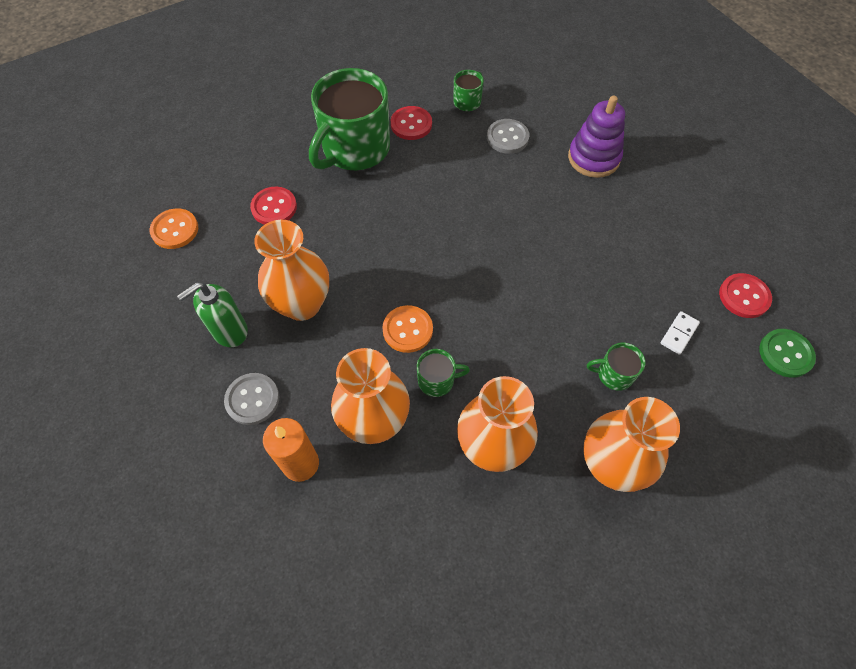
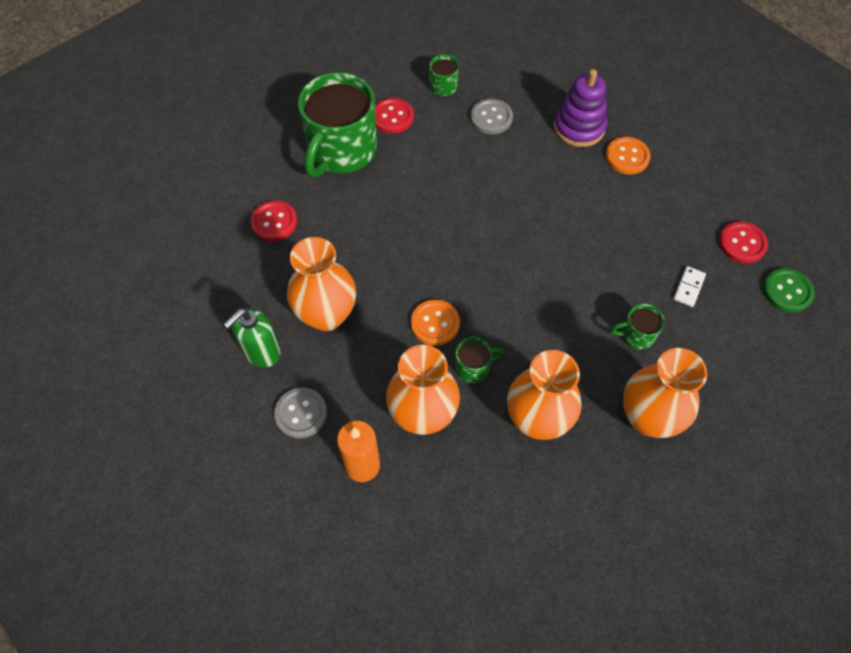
camera: 10 degrees left, 0 degrees up
(175, 230) = (179, 259): orange button -> orange button (627, 157)

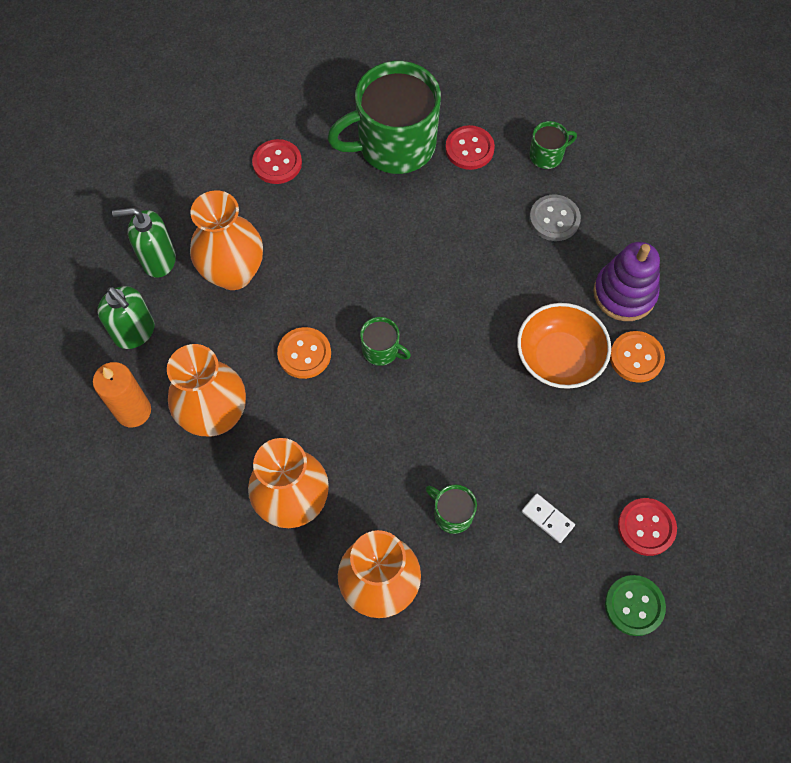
camera: 45 degrees right, 5 degrees up
(301, 413) = (134, 332): grey button -> green soap dispenser
(473, 367) = (293, 415): green mug -> green mug (381, 350)
(587, 193) = (559, 358): none -> orange bowl
(689, 287) = (547, 519): white domino -> white domino turned 60 degrees clockwise

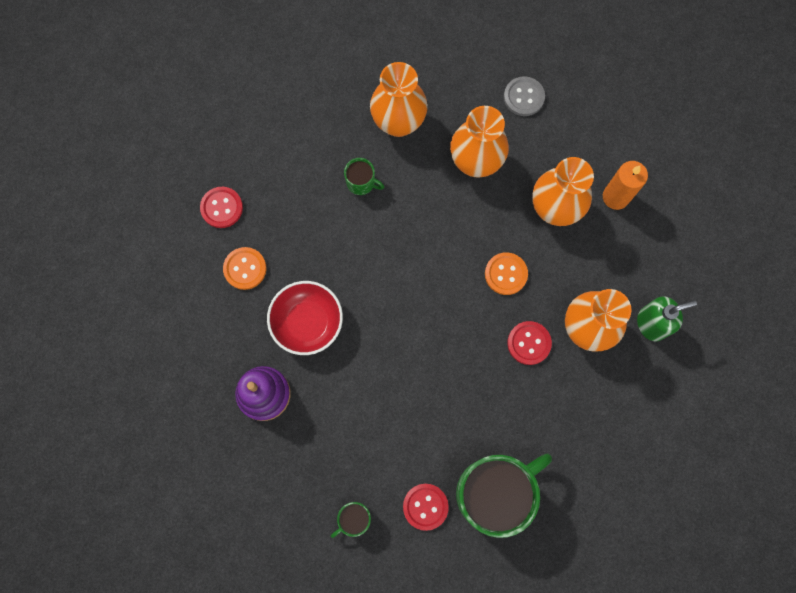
camera: 165 degrees right, 10 degrees up
(134, 332) = (642, 257): green soap dispenser -> none
(277, 163) = (590, 444): red button -> red button (529, 343)
(381, 350) = (447, 292): green mug -> none
(547, 519) = (293, 196): white domino -> none
(554, 219) = (335, 451): grey button -> grey button (523, 97)
(559, 358) = (307, 322): orange bowl -> red bowl
(634, 606) = (223, 153): green button -> none
(636, 357) = (246, 338): orange button -> orange button (245, 269)

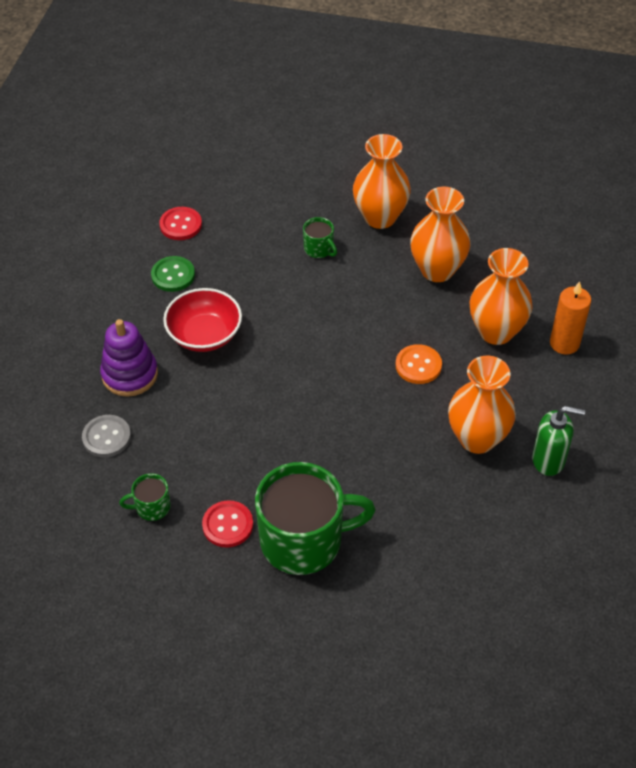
camera: 25 degrees right, 25 degrees down
(245, 269) = (173, 275): orange button -> green button
(523, 97) = (512, 237): grey button -> grey button (106, 437)
(529, 343) = (410, 429): red button -> none

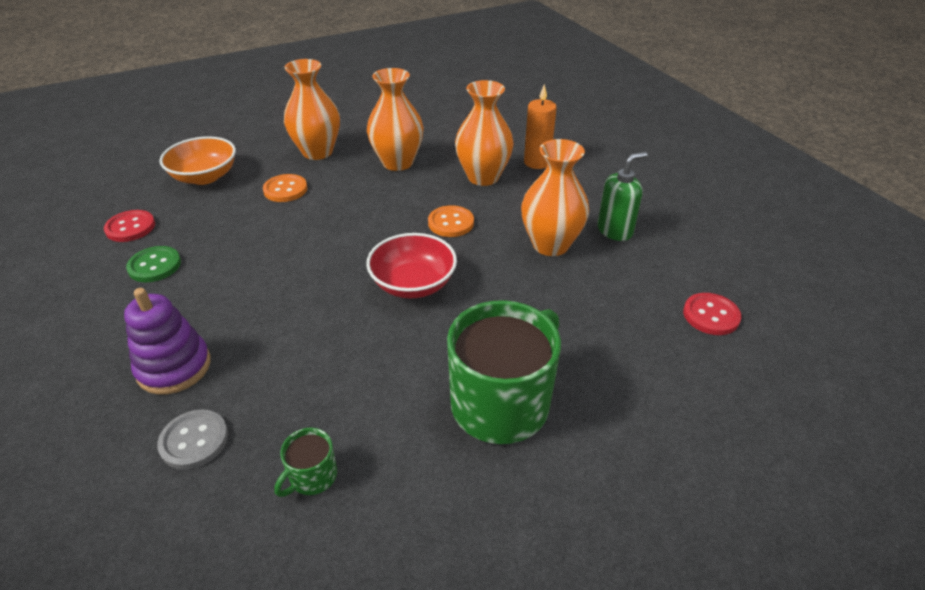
camera: 40 degrees left, 10 degrees down
(204, 335) = (231, 294): red bowl -> red bowl (413, 284)
(227, 525) = (414, 439): red button -> red button (711, 315)
(269, 197) = (205, 177): none -> orange bowl
(319, 249) = (285, 190): green mug -> orange button

